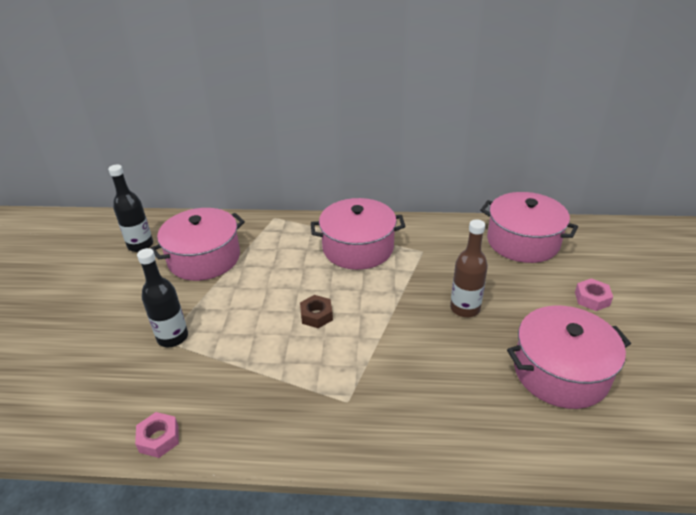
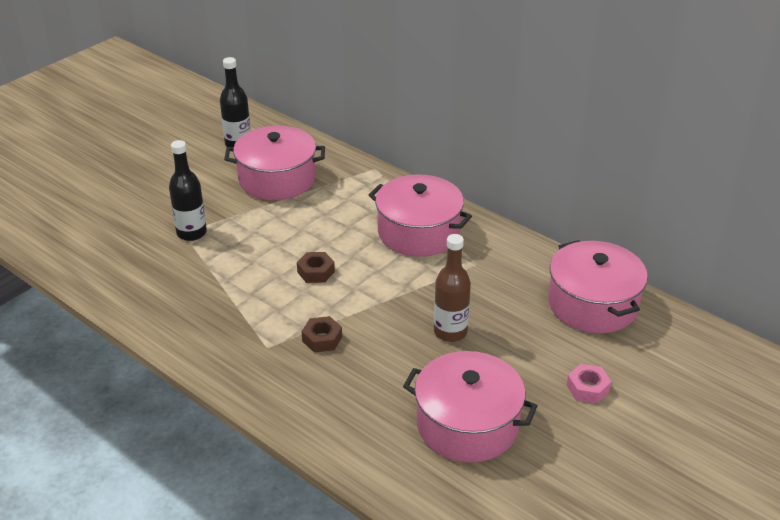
camera: 35 degrees right, 0 degrees up
(159, 438) = (118, 299): pink nut -> none
(383, 367) = (322, 339): none -> brown nut

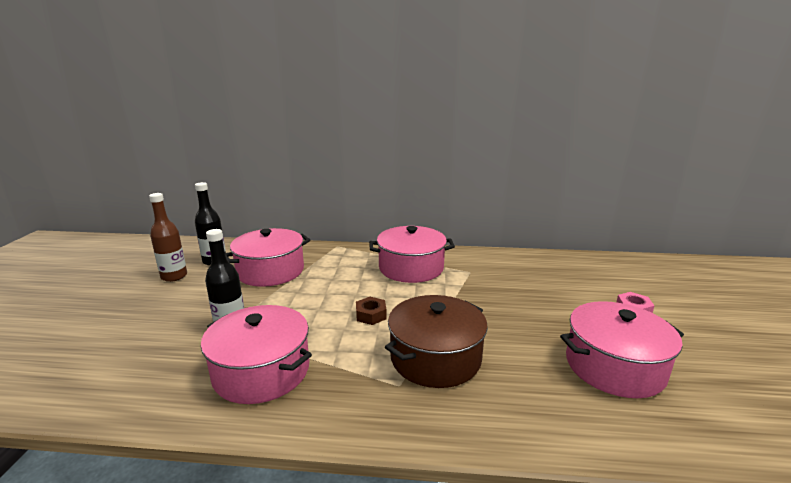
camera: 35 degrees left, 15 degrees down
(322, 339) = (435, 358): brown nut -> brown pot
(450, 332) = (513, 314): brown bottle -> brown bottle (174, 276)
(592, 304) = (561, 267): pink pot -> pink pot (261, 371)

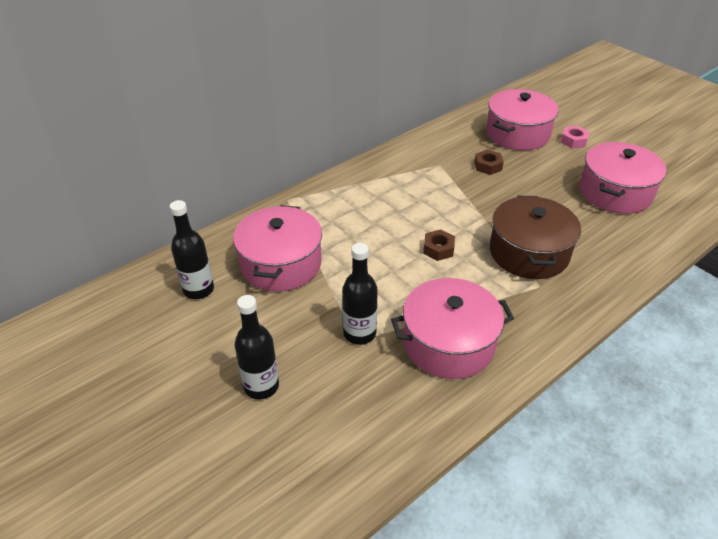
camera: 45 degrees left, 20 degrees up
(140, 318) = (261, 386): none -> black bottle
(174, 276) = (194, 332): brown bottle -> none
(411, 268) = (392, 186): pink pot -> pink pot (517, 134)
(509, 289) = (488, 166): none -> brown nut

